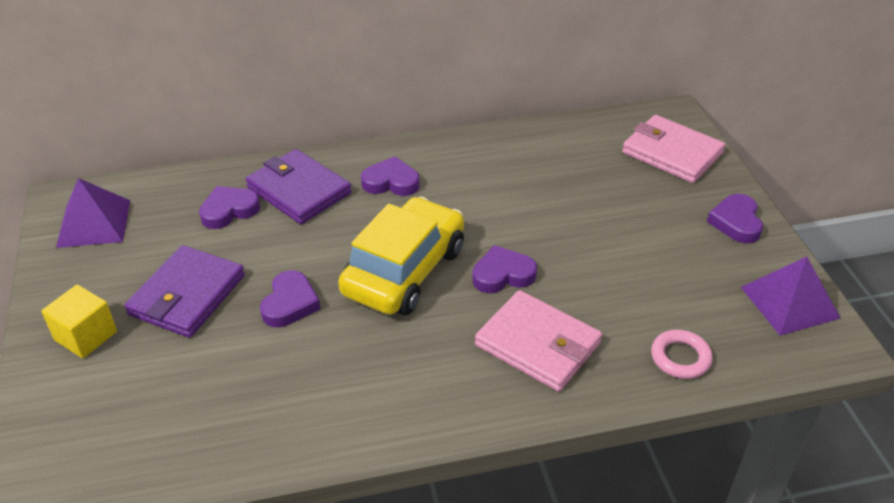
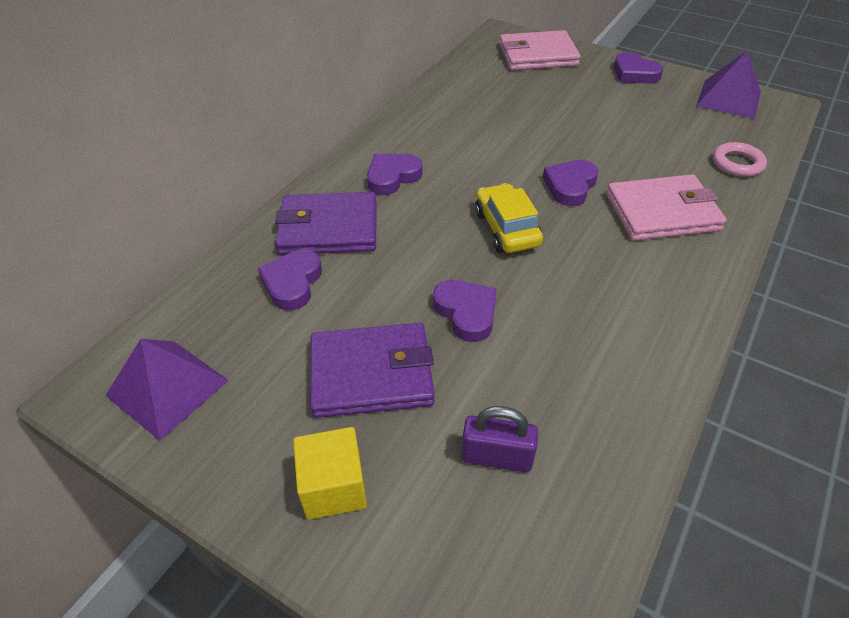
camera: 45 degrees left, 5 degrees up
(174, 393) = (497, 457): none -> purple padlock
(187, 295) = (371, 374): purple wallet -> purple wallet turned 75 degrees counterclockwise
(404, 271) = (506, 228): yellow car -> yellow car, size x0.59

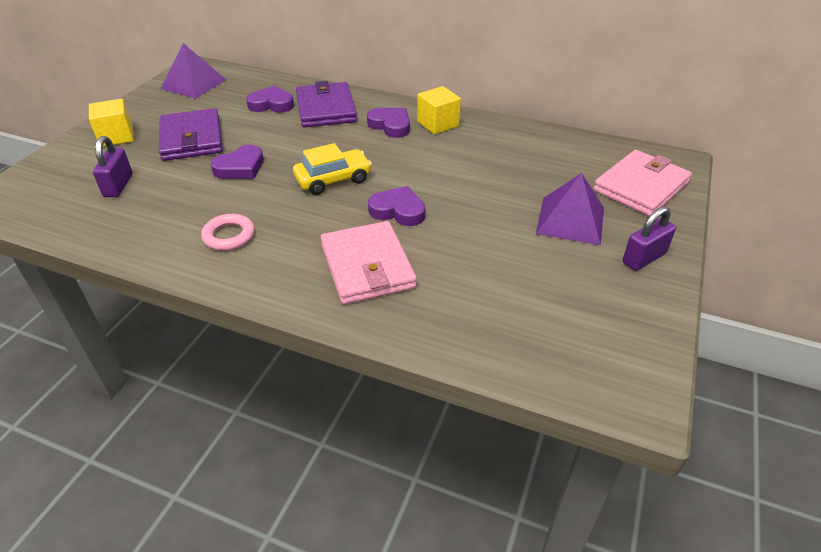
camera: 80 degrees right, 5 degrees down
(400, 143) = (438, 124): none -> yellow cube
(538, 55) = (640, 186): pink wallet -> pink wallet turned 60 degrees clockwise
(634, 73) = (643, 258): purple heart -> purple padlock
(728, 99) = (626, 341): purple pyramid -> purple pyramid (570, 220)
(737, 163) = (470, 331): pink ring -> pink ring (229, 236)

